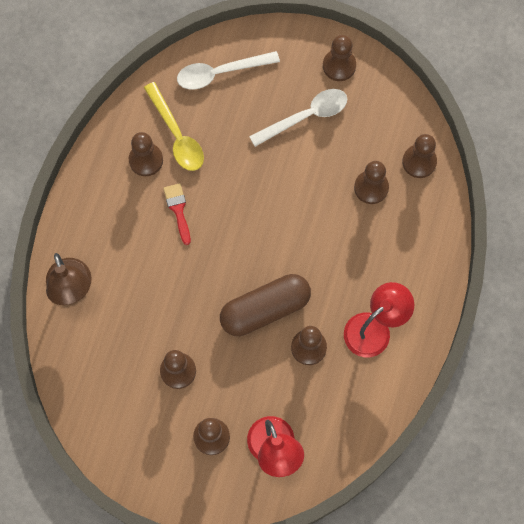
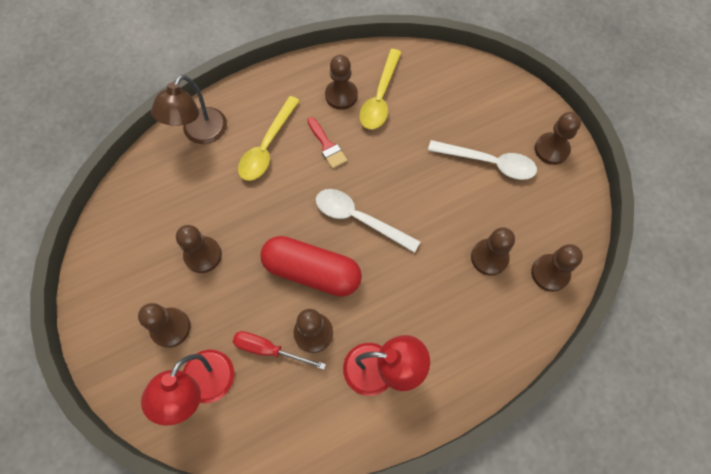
camera: 45 degrees right, 5 degrees down
(134, 251) = (267, 146): none -> yellow spoon
(178, 210) = (327, 146): red brush -> red brush turned 120 degrees clockwise
(220, 73) = (454, 83): white spoon -> white spoon (359, 219)
(265, 309) = (312, 272): brown capsule -> red capsule
(291, 386) = (269, 349): none -> red screwdriver

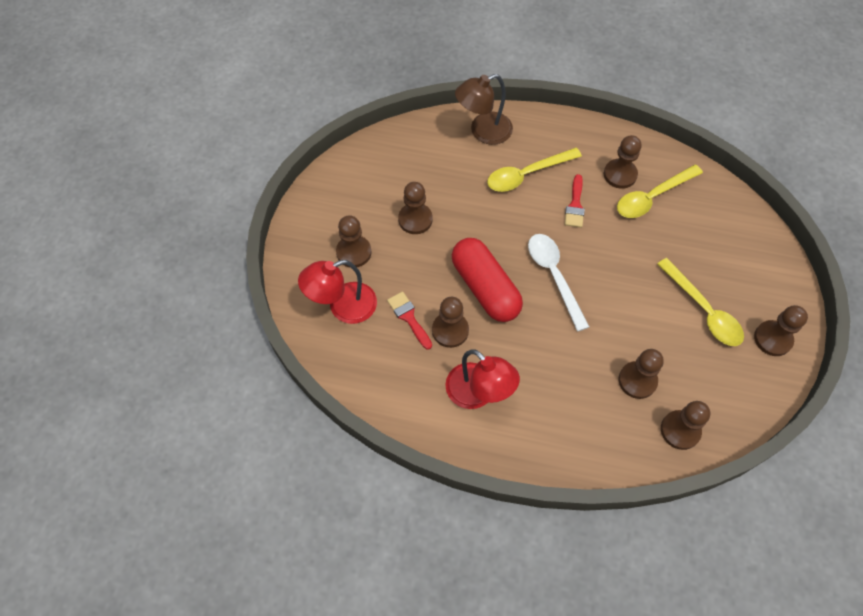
camera: 40 degrees right, 5 degrees down
(269, 349) = (409, 317): red screwdriver -> red brush
(488, 163) = (703, 310): white spoon -> yellow spoon

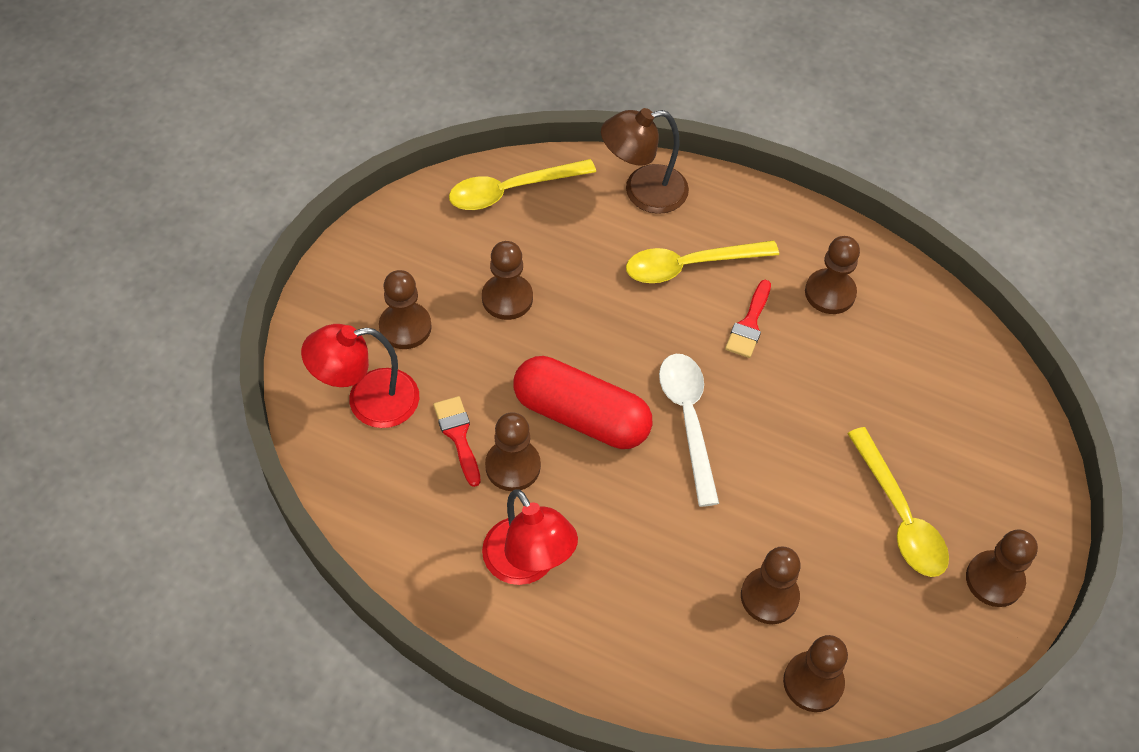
camera: 10 degrees right, 5 degrees down
(485, 288) = (581, 416): red capsule -> red capsule turned 45 degrees counterclockwise
(652, 197) = (869, 335): yellow spoon -> yellow spoon (511, 190)

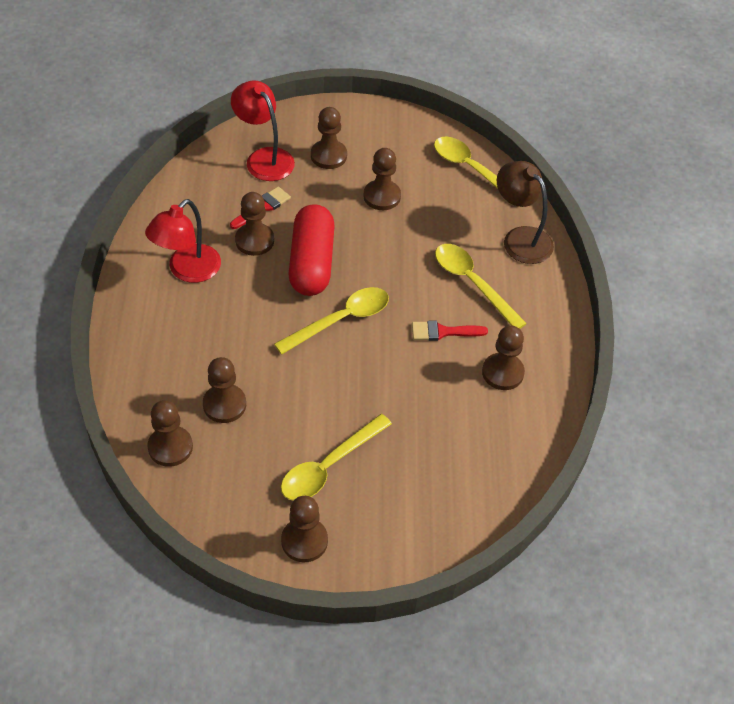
camera: 65 degrees right, 5 degrees down
(688, 420) = (340, 320): white spoon -> yellow spoon

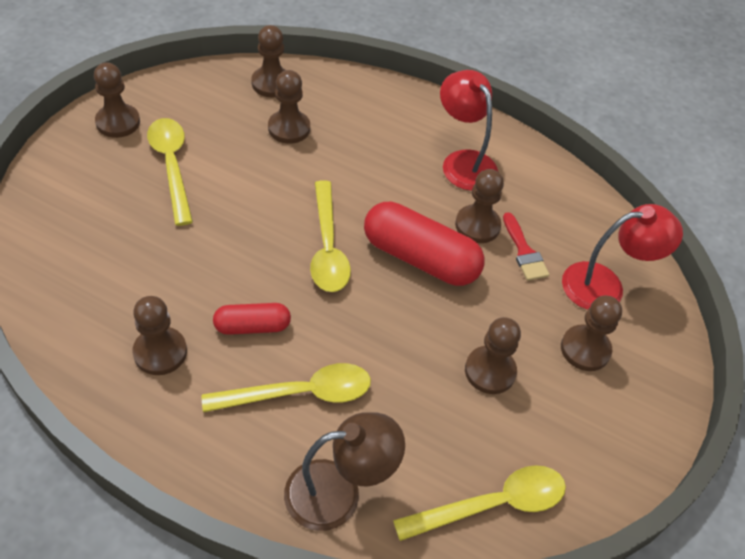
camera: 115 degrees right, 0 degrees up
(443, 332) = (252, 326): red brush -> red capsule

